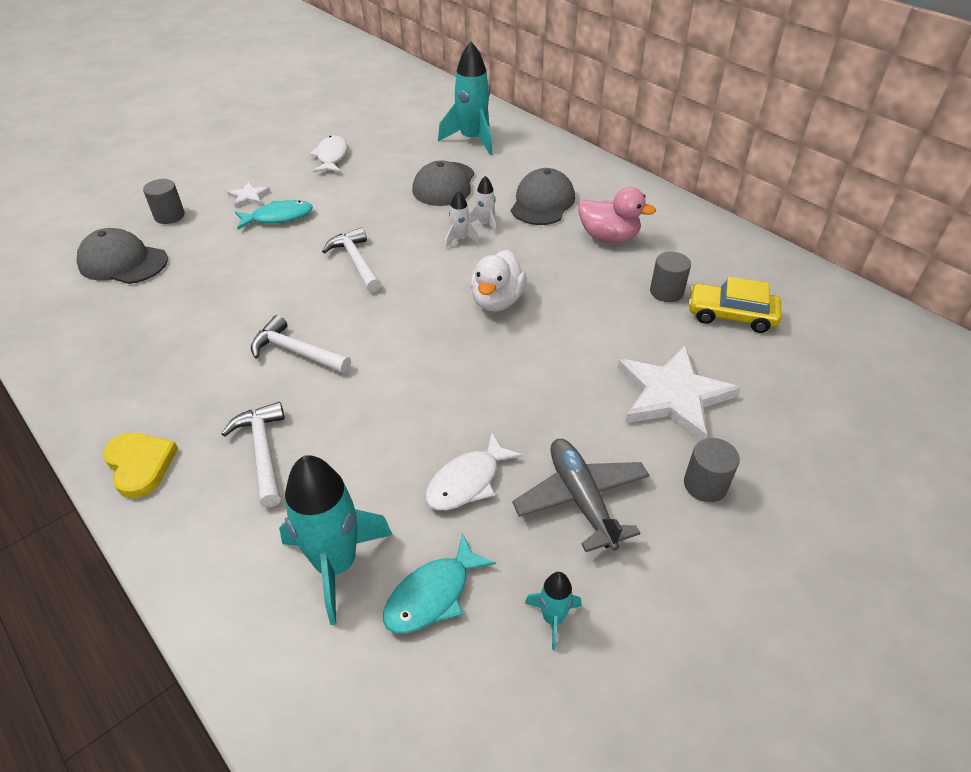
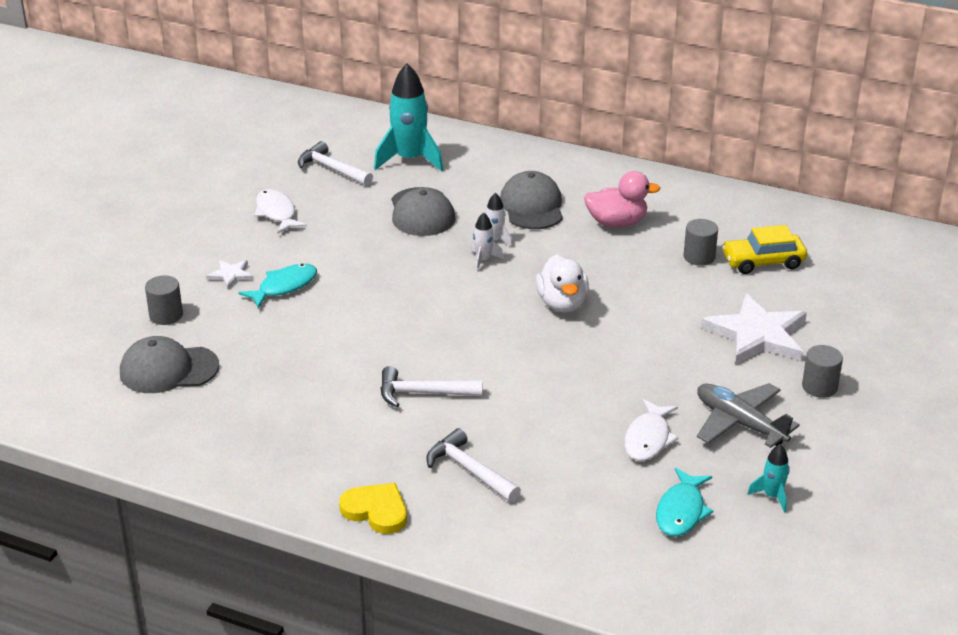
camera: 25 degrees left, 10 degrees down
(336, 564) = (597, 518): turquoise rocket -> none
(356, 262) = (403, 306): white hammer -> white hammer (332, 169)

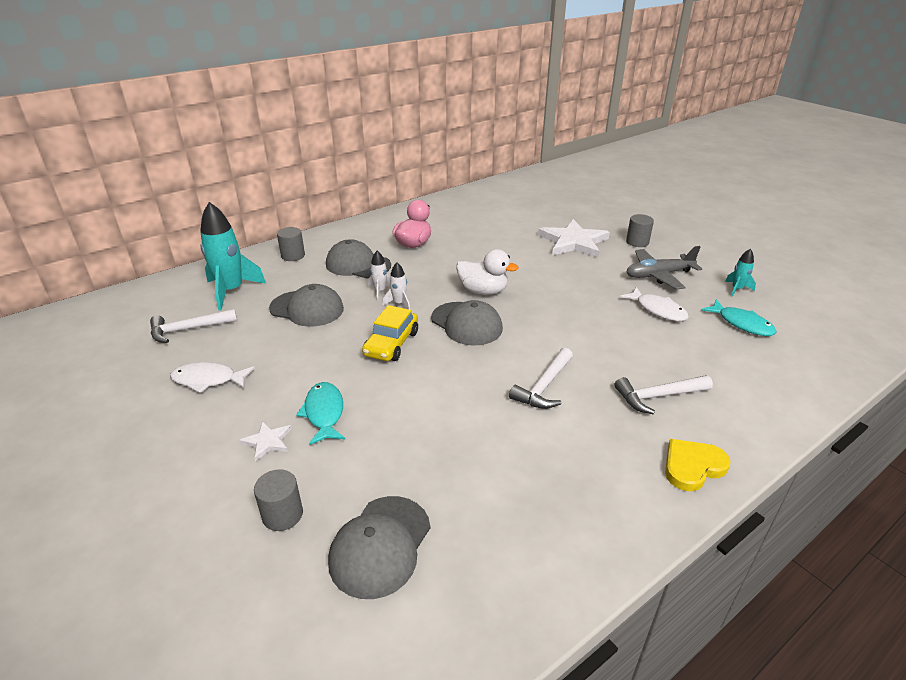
camera: 60 degrees left, 0 degrees up
(487, 314) = (466, 324): none -> grey cap
(699, 257) = (479, 232): grey cylinder -> grey cylinder (293, 256)
(763, 262) = (503, 218): yellow car -> yellow car (391, 344)

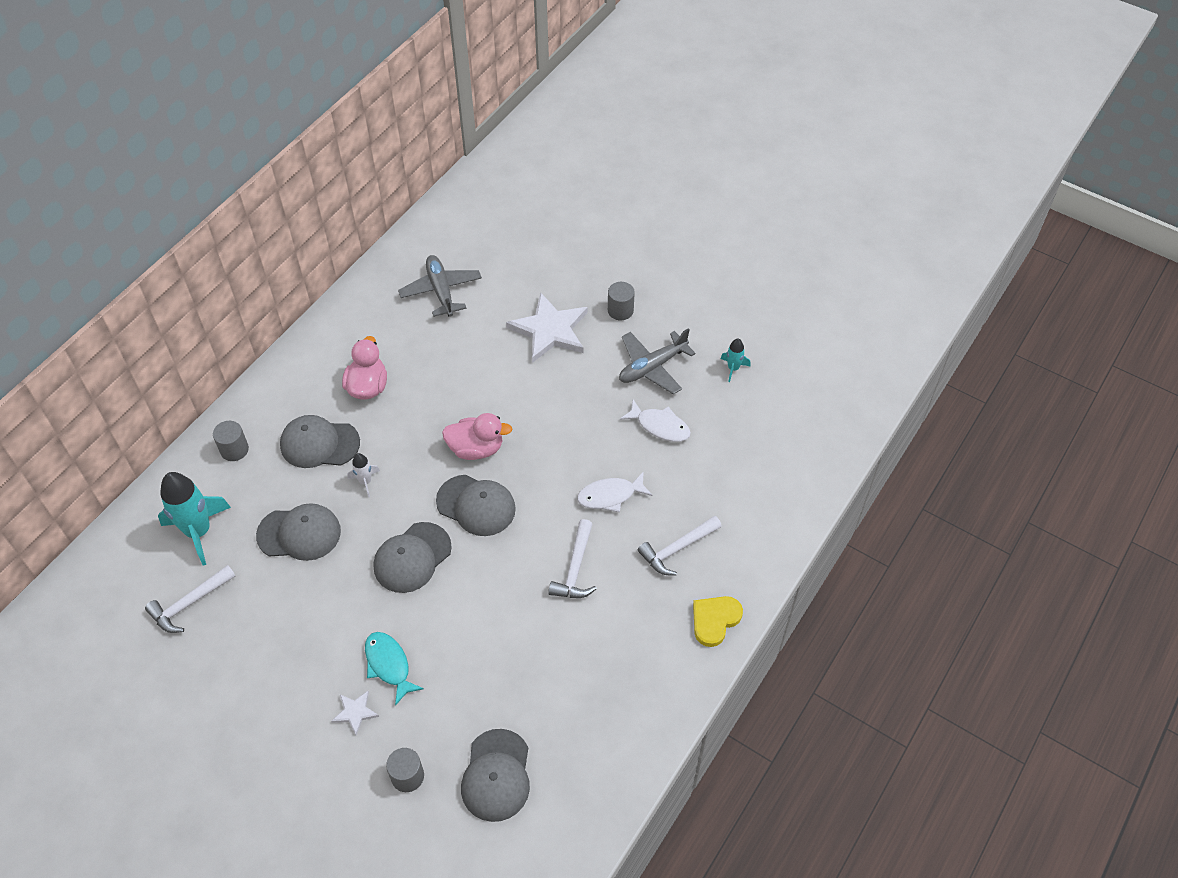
camera: 20 degrees left, 20 degrees up
(208, 380) = (255, 662): white fish -> white fish (610, 496)
(391, 344) = (412, 557): yellow car -> grey cap
(399, 303) = (394, 495): white rocket -> none
(483, 291) = (476, 448): white duck -> pink duck
(495, 211) = (441, 291): none -> grey plane
(742, 324) = (741, 424): turquoise fish -> none

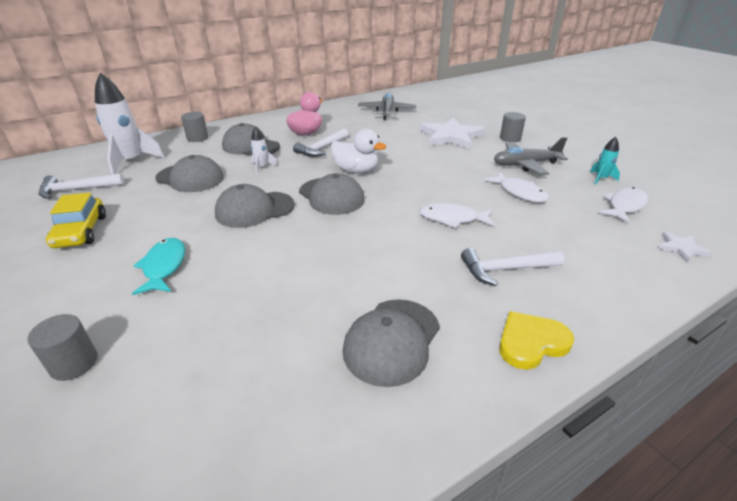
camera: 25 degrees right, 20 degrees down
(198, 531) = (131, 162): turquoise rocket -> white rocket
(265, 658) = (81, 231): none -> yellow car
(355, 712) = (97, 289): white star -> white star (681, 248)
(476, 448) = (356, 171): pink duck -> white duck
(496, 775) = (160, 405): grey cap -> grey cap (392, 341)
(575, 568) = (390, 254): white hammer -> white hammer (322, 148)
(761, 412) = (625, 206): none -> white fish

